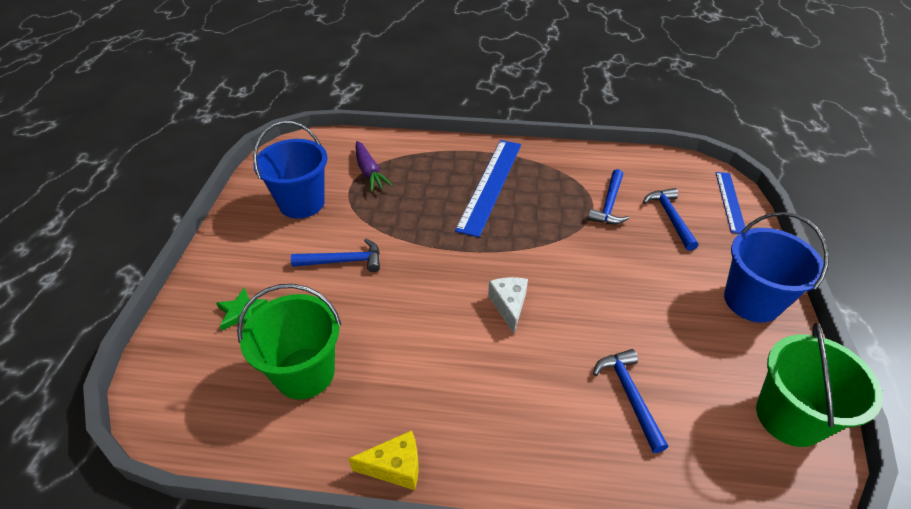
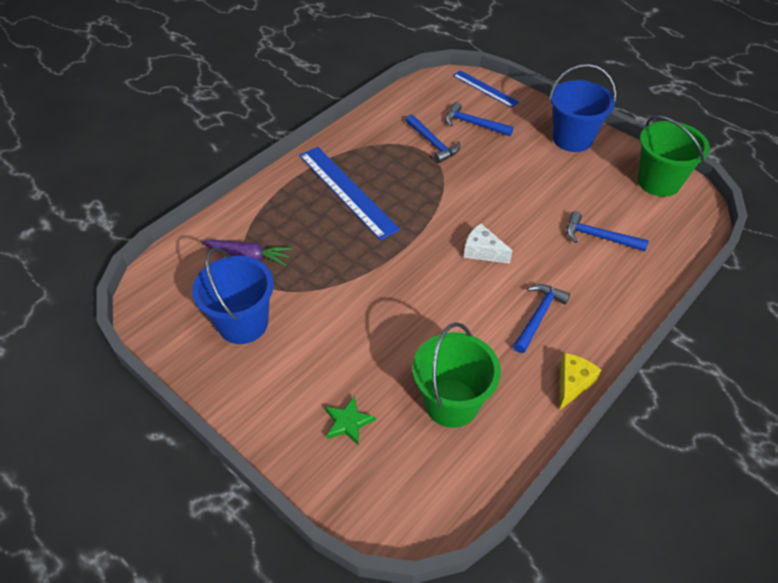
camera: 55 degrees left, 5 degrees up
(344, 261) = (349, 326): blue hammer -> blue hammer (538, 316)

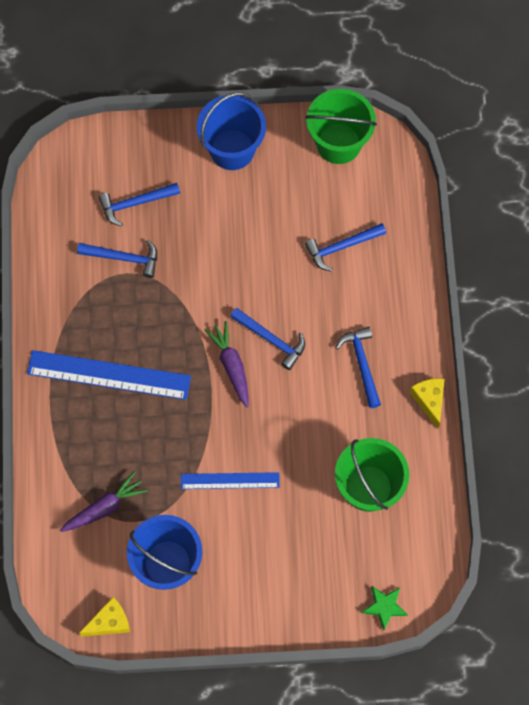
camera: 45 degrees left, 20 degrees up
(159, 325) = (109, 622): none -> yellow cheese
(348, 422) = (319, 565): green star -> green star (384, 607)
(435, 245) = (231, 366): none -> purple carrot
(482, 251) = (271, 340): white cheese -> blue hammer
(485, 89) = (102, 147): blue ruler -> blue ruler (230, 480)

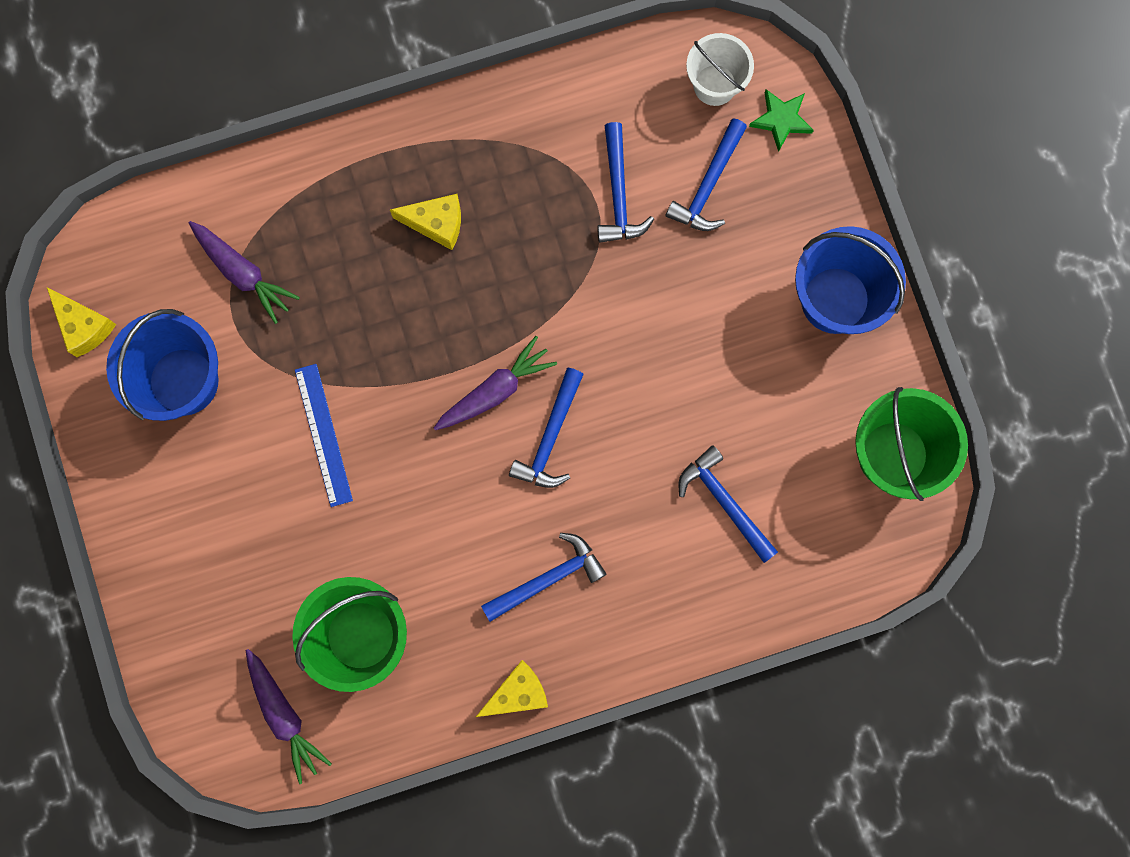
camera: 75 degrees right, 10 degrees up
(70, 182) = (715, 85): none -> white bucket
(109, 375) = (436, 223): blue ruler -> yellow cheese
(135, 203) = (708, 185): blue hammer -> blue hammer turned 120 degrees counterclockwise
(384, 607) = (192, 702): green star -> green star (781, 120)
(408, 549) = (284, 715): none -> purple carrot

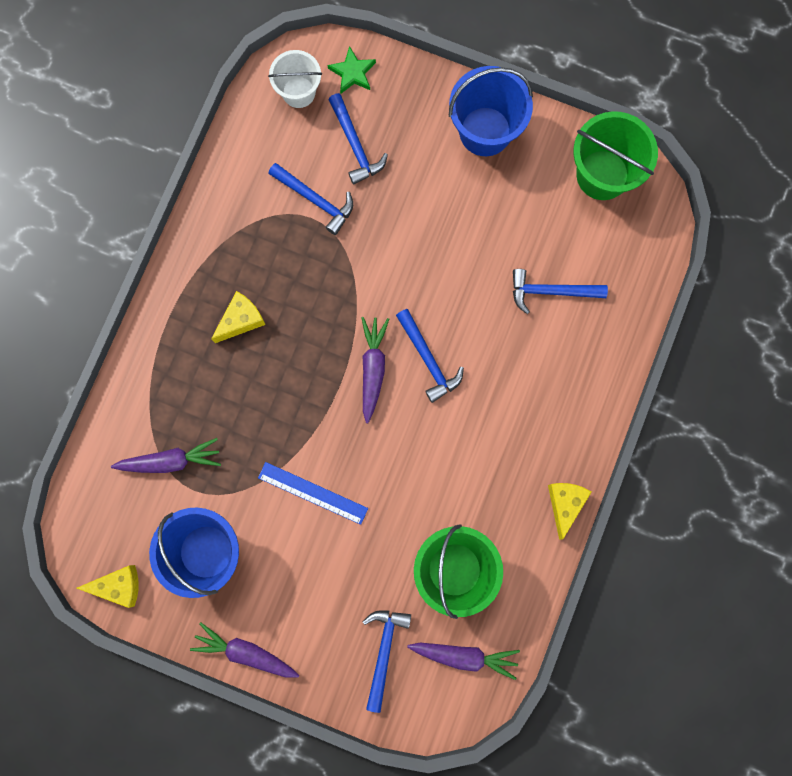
camera: 50 degrees left, 0 degrees up
(117, 500) = (246, 652): none -> purple carrot
(548, 578) = (512, 430): blue hammer -> blue hammer (384, 651)

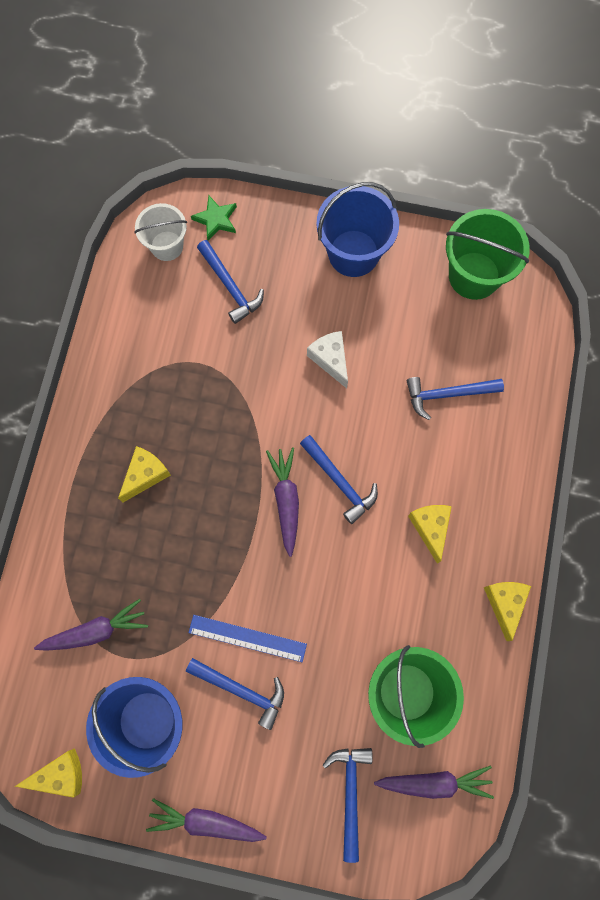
camera: 10 degrees left, 5 degrees down
(315, 200) = (200, 345): blue hammer -> blue hammer (241, 690)
(441, 236) = (330, 359): none -> white cheese
(507, 419) = (430, 528): none -> yellow cheese

